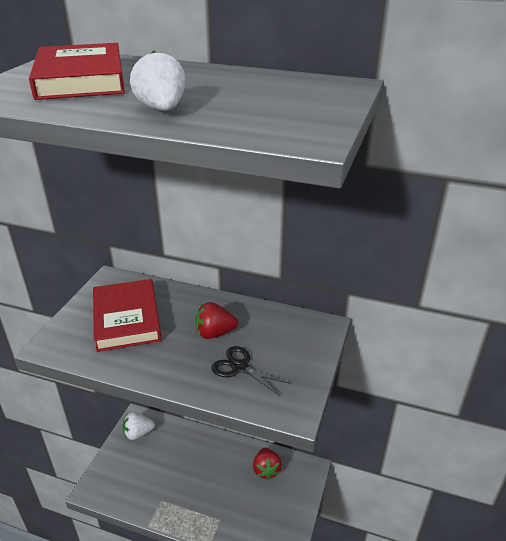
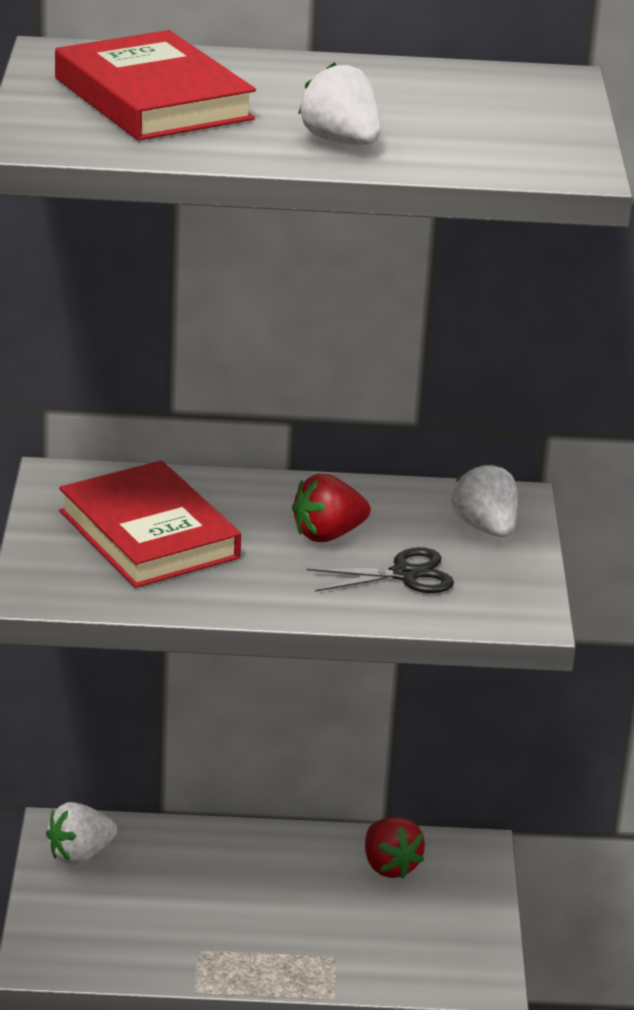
camera: 20 degrees left, 5 degrees down
(240, 367) = (404, 575): black scissors -> black scissors turned 150 degrees clockwise
(300, 342) = (485, 528): none -> white strawberry

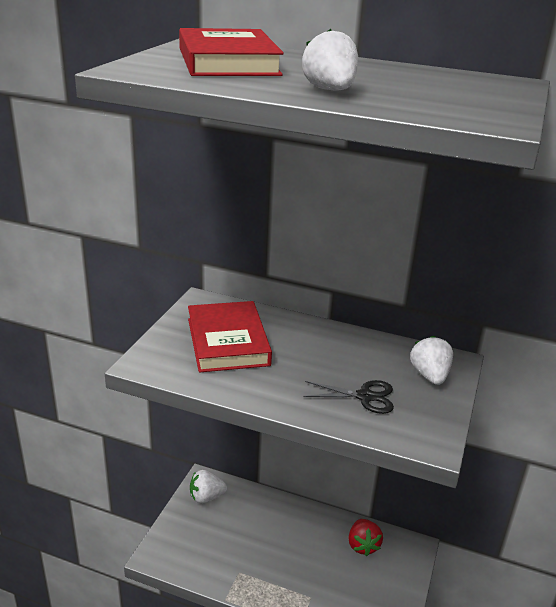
camera: 20 degrees right, 0 degrees up
(328, 535) = (330, 361): red strawberry -> none

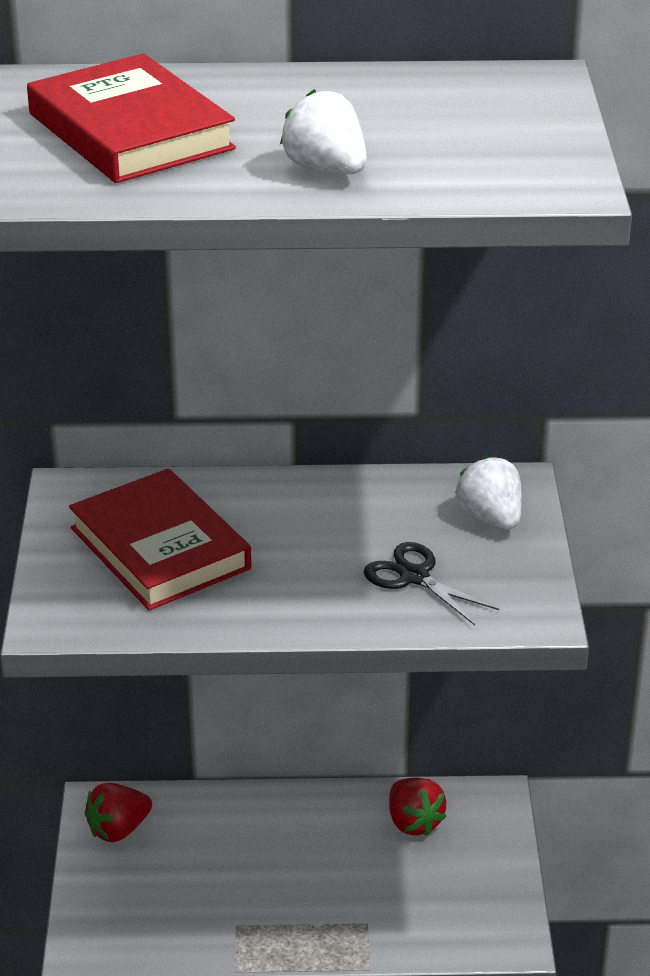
camera: 20 degrees left, 5 degrees up
(206, 497) = (118, 829): white strawberry -> red strawberry
(365, 396) = (414, 577): black scissors -> black scissors turned 120 degrees counterclockwise

